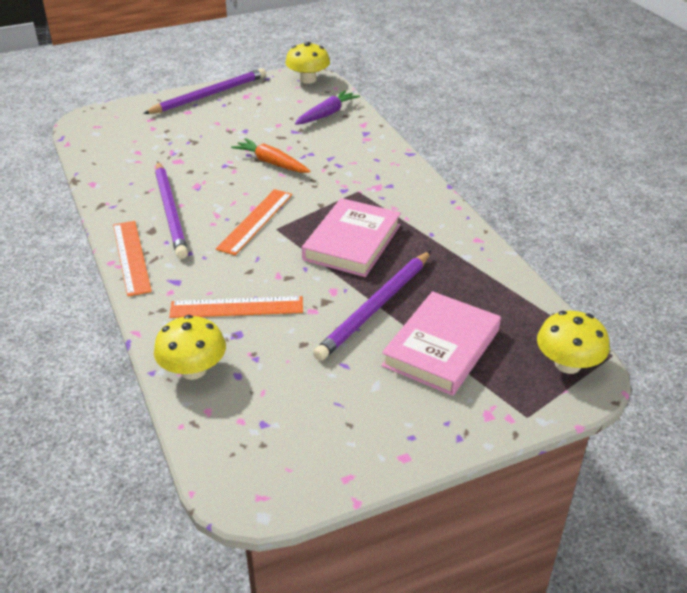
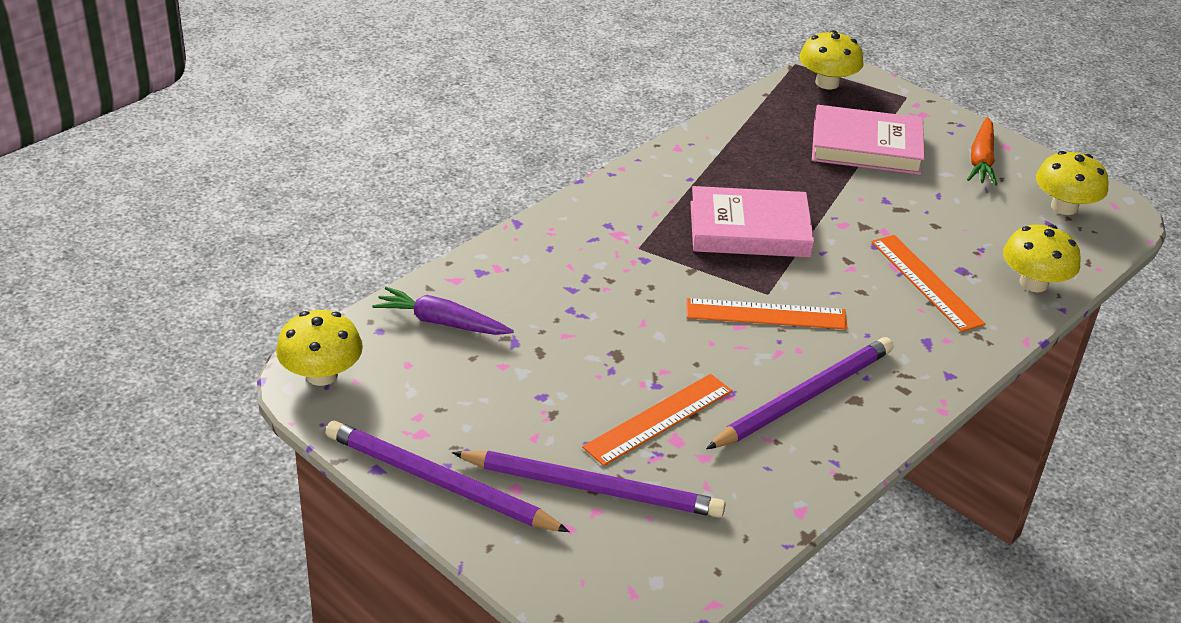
camera: 115 degrees left, 0 degrees up
(131, 257) = (919, 396): orange ruler -> orange ruler (659, 419)
(271, 163) = (620, 340): orange carrot -> orange carrot (981, 160)
(280, 450) = (1064, 207): none -> yellow mushroom
(375, 307) = (845, 192): purple pencil -> purple pencil (592, 488)

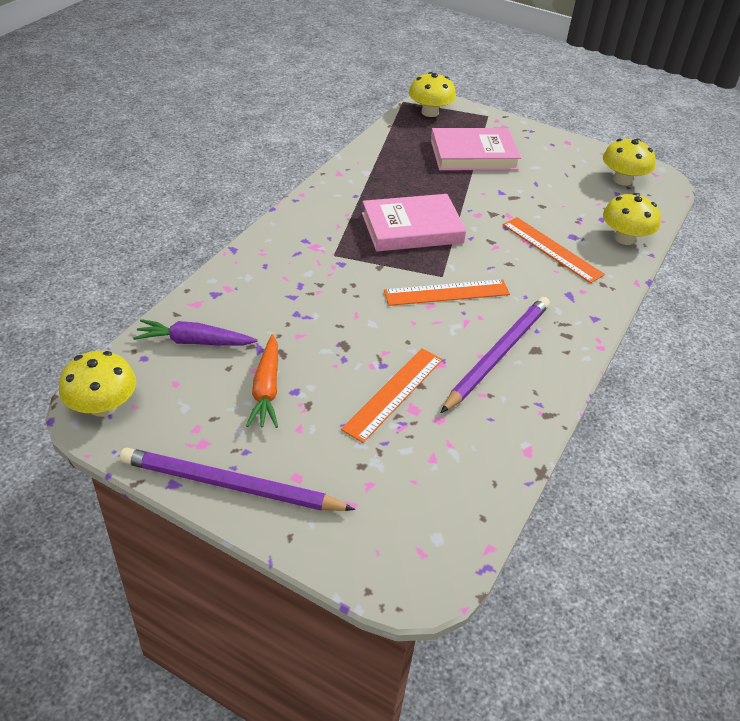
camera: 15 degrees left, 5 degrees up
(592, 488) = (360, 464): purple pencil -> none
(981, 160) = (555, 154): orange carrot -> orange carrot (266, 389)

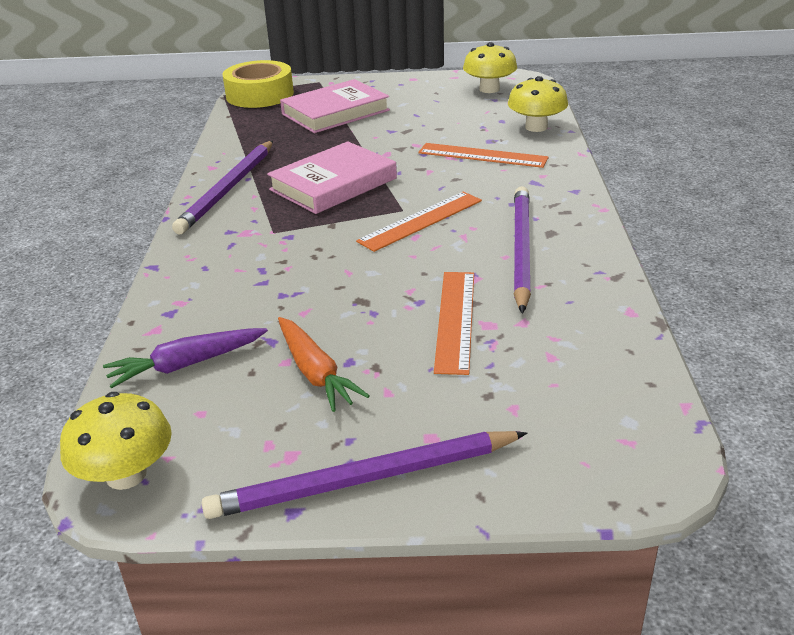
camera: 25 degrees left, 10 degrees down
(334, 200) = (228, 189): none -> purple pencil
(430, 112) = (260, 95): yellow mushroom -> yellow tape

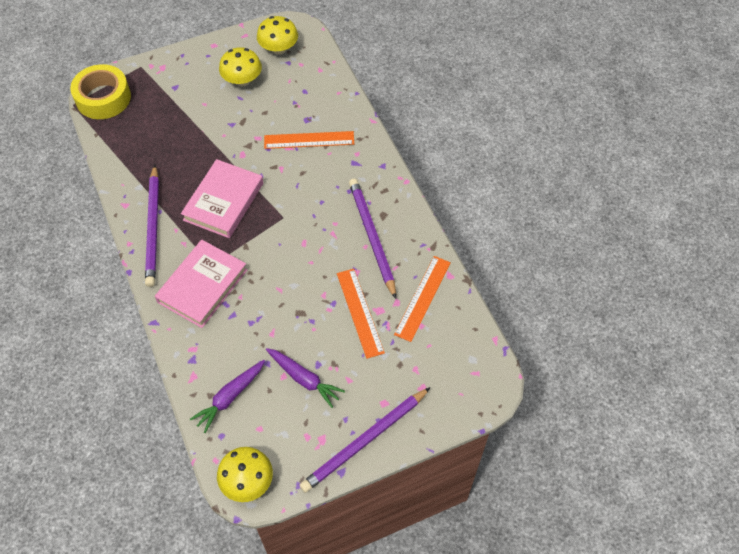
camera: 25 degrees left, 25 degrees up
(315, 372) = (304, 379): orange carrot -> purple carrot
(335, 112) = (178, 109): pink book -> pink book (202, 286)
(421, 221) = (300, 226): orange ruler -> orange ruler (422, 298)
(536, 127) = (331, 94): yellow mushroom -> yellow mushroom (242, 80)

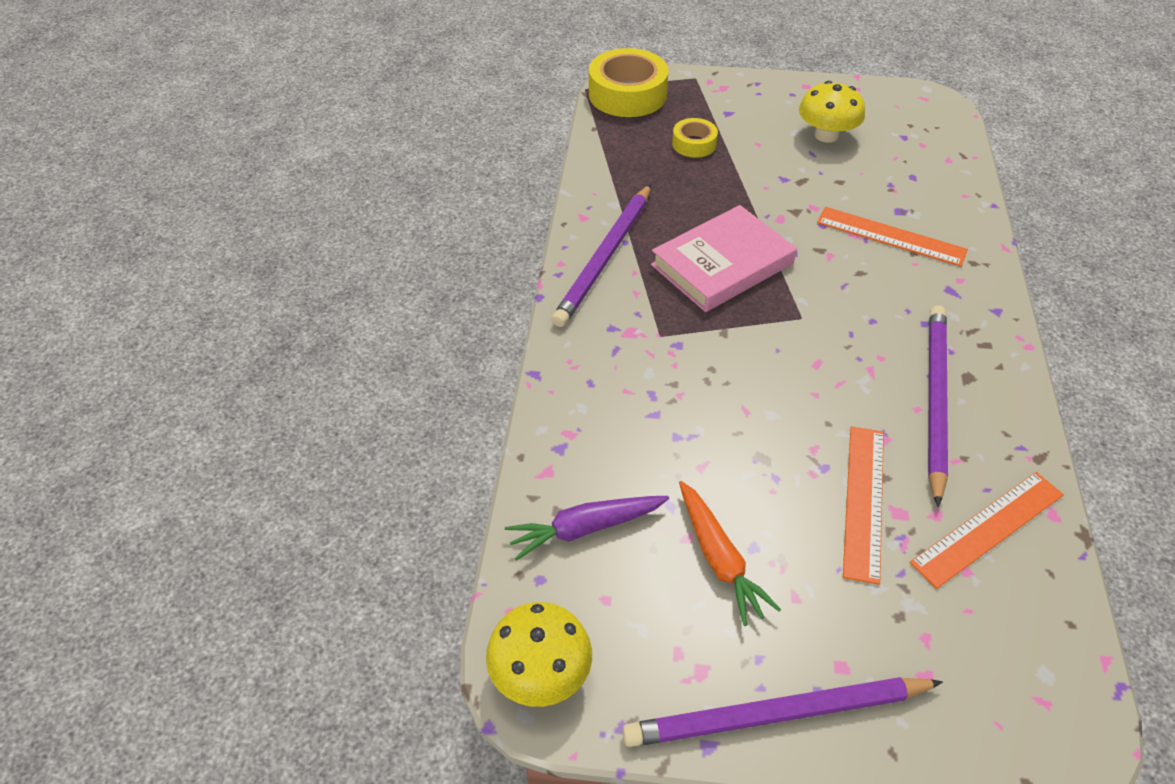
camera: 30 degrees right, 10 degrees down
(165, 120) = (694, 144): none -> yellow tape
(202, 286) = (632, 357): pink book -> none
(278, 48) = (898, 117): yellow mushroom -> none
(304, 379) = (719, 559): purple carrot -> orange carrot

